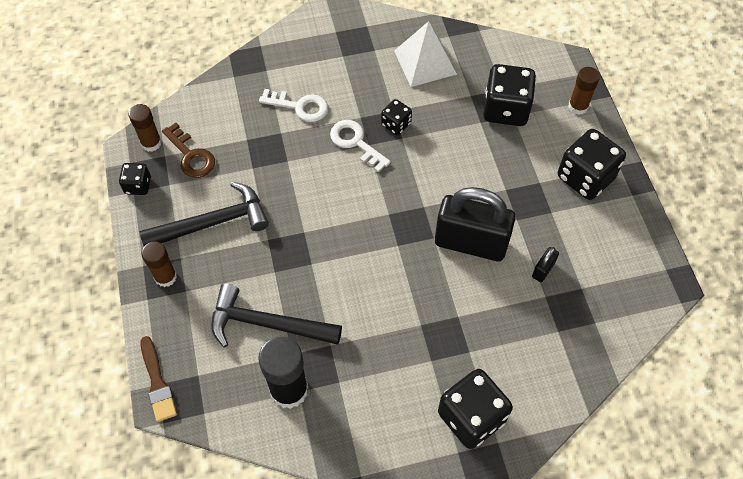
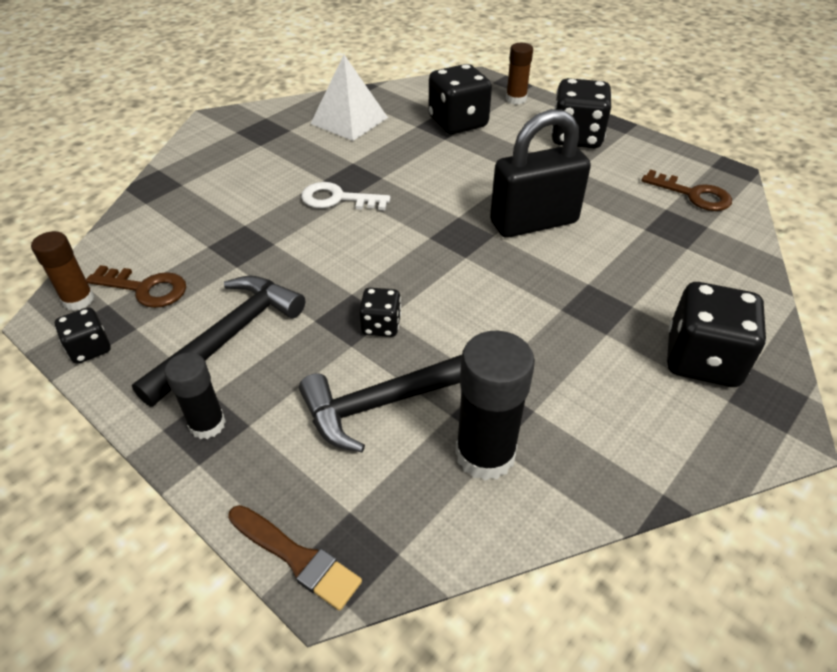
camera: 35 degrees left, 15 degrees down
(165, 277) = (207, 424): brown glue stick -> black glue stick
(299, 106) = (248, 196): white key -> none
(396, 124) = (366, 170): black dice -> black dice (381, 325)
(543, 270) = (619, 211): black padlock -> none
(617, 288) = (693, 195): none -> brown key

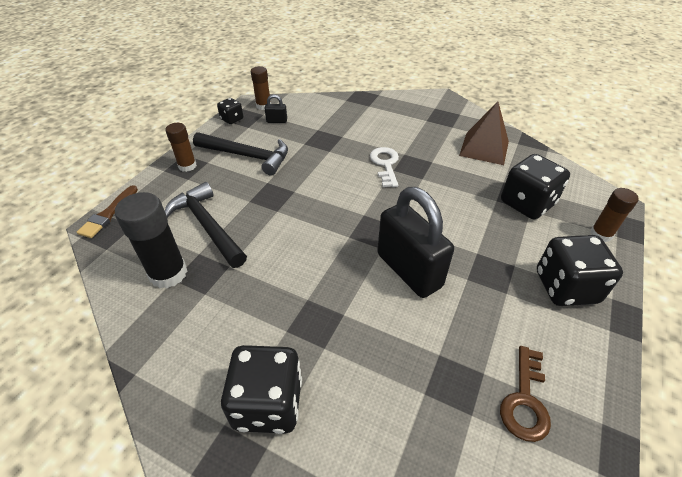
camera: 75 degrees right, 0 degrees up
(145, 289) = (277, 121): brown key -> black padlock
(207, 424) = (187, 166): black glue stick -> brown glue stick
(349, 120) = (484, 148): white pyramid -> brown pyramid
(381, 325) = (268, 209): black dice -> none

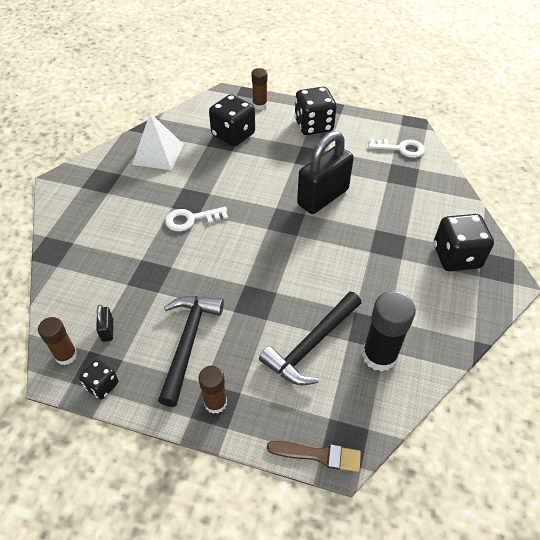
camera: 100 degrees left, 5 degrees up
(484, 148) = (158, 154): brown pyramid -> white pyramid
(525, 400) = (401, 149): brown key -> white key

